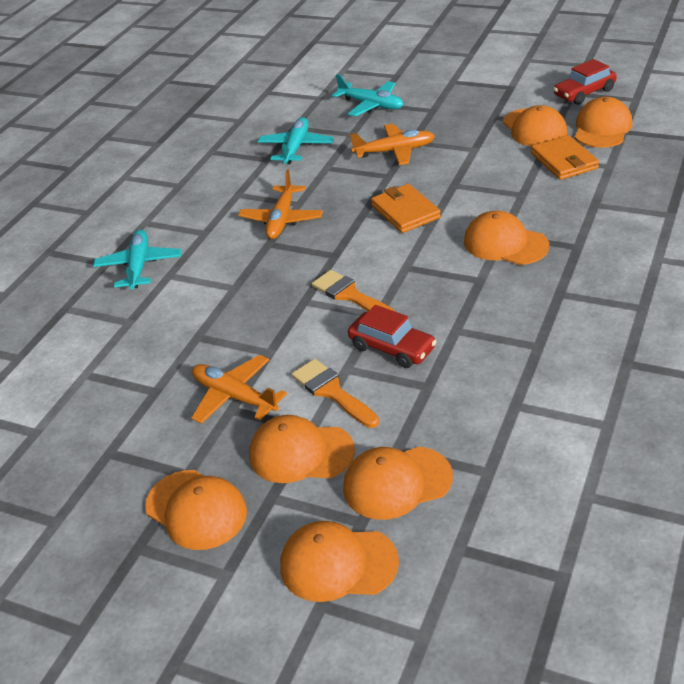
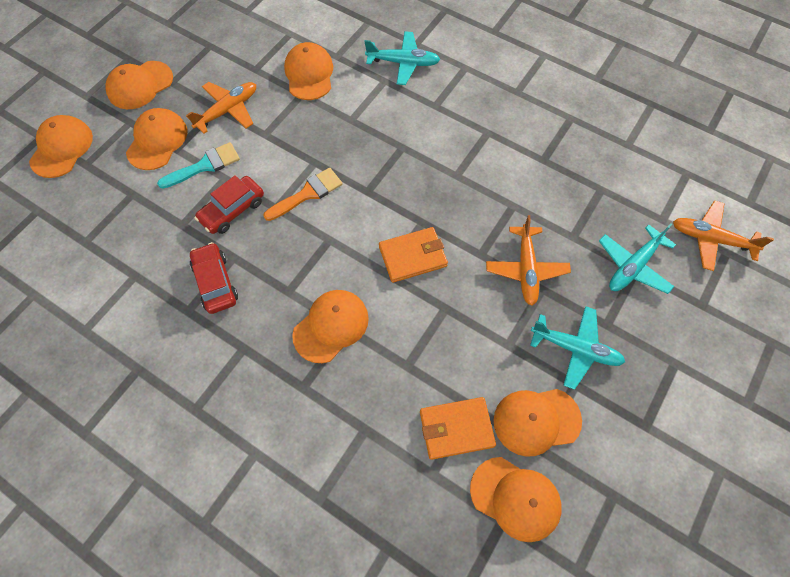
camera: 95 degrees right, 25 degrees up
(282, 220) = (434, 160): orange plane -> orange plane (710, 239)
(296, 147) = (558, 185): turquoise plane -> turquoise plane (575, 349)
(332, 392) = (205, 165): orange brush -> turquoise brush
(397, 483) = (104, 188): orange cap -> orange cap (309, 74)
(584, 93) = (609, 510): red car -> red car (215, 282)

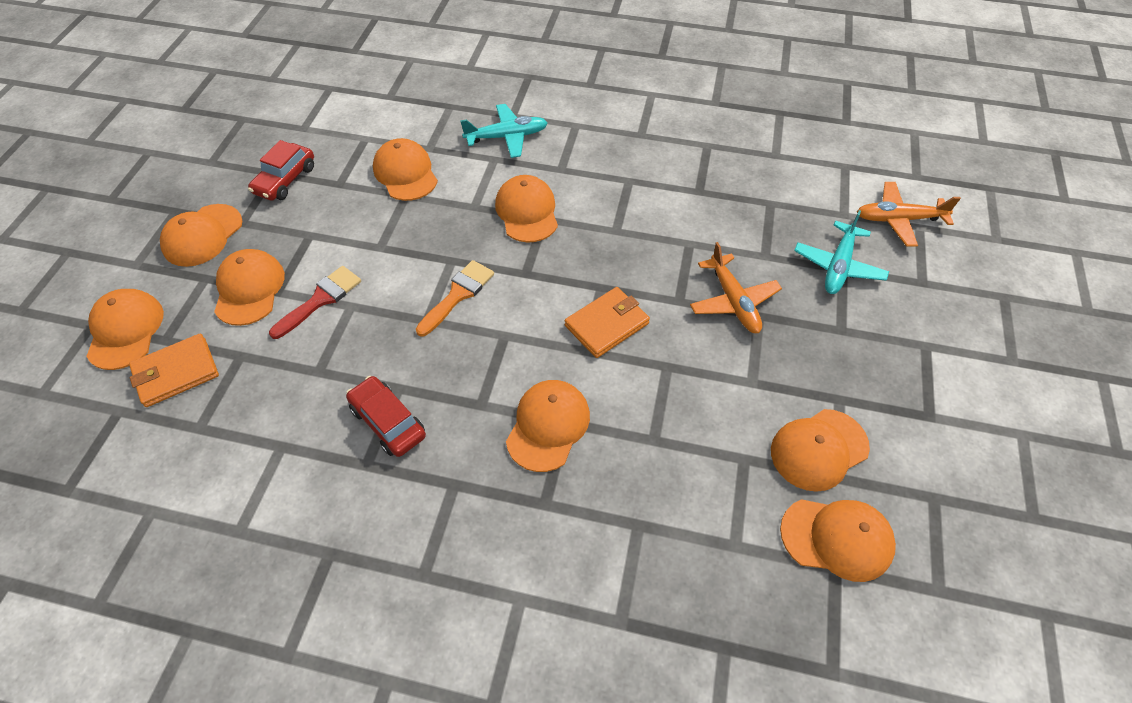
camera: 20 degrees left, 10 degrees down
(205, 165) = (320, 299): turquoise brush -> red brush
(228, 110) = (324, 234): orange plane -> none
(232, 210) = (375, 337): red car -> red car (285, 180)
(391, 137) = (527, 212): none -> orange cap
(456, 428) = (738, 488): orange wallet -> orange wallet (176, 372)
(575, 349) = (822, 363): turquoise plane -> none

